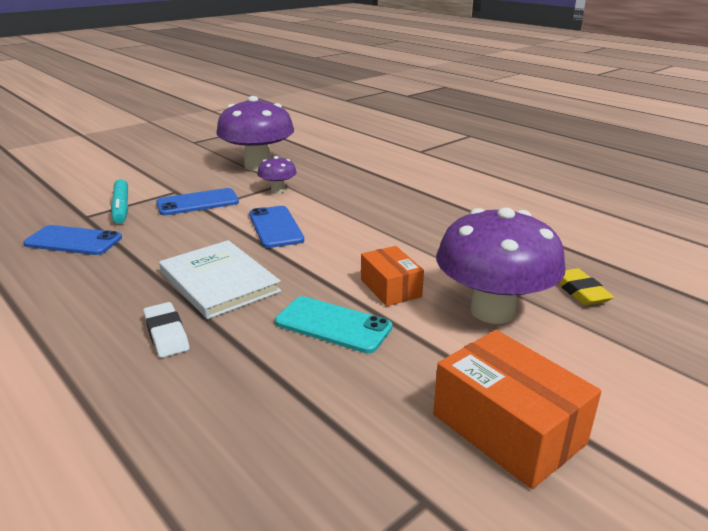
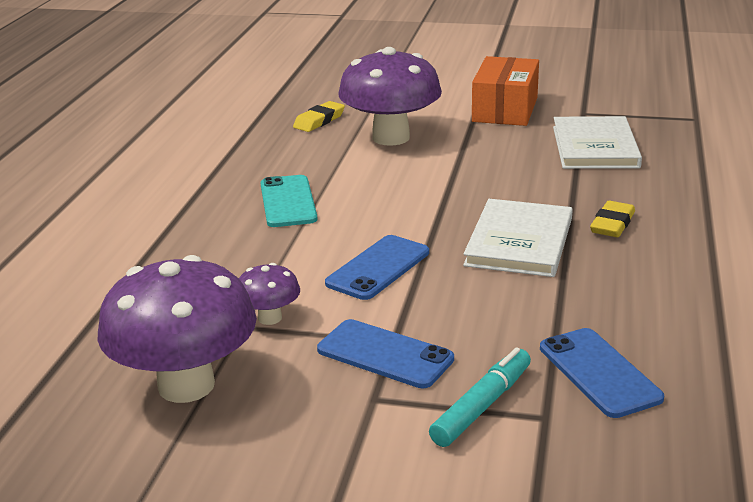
camera: 125 degrees left, 0 degrees up
(166, 334) = (612, 224): white eraser -> yellow eraser
(309, 430) = (595, 147): none -> white book
(333, 325) = (496, 176): turquoise phone -> turquoise phone (288, 202)
(390, 288) = (413, 175): orange box -> none

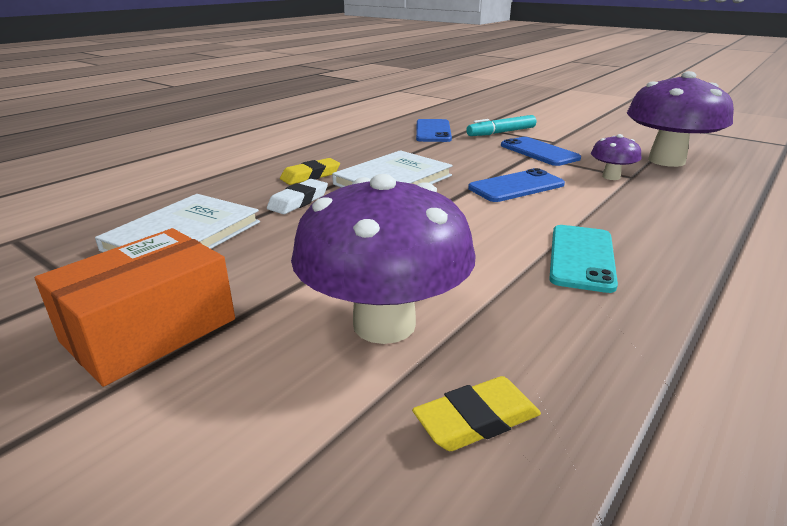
camera: 155 degrees left, 0 degrees up
(568, 193) = (298, 201): none -> white eraser

